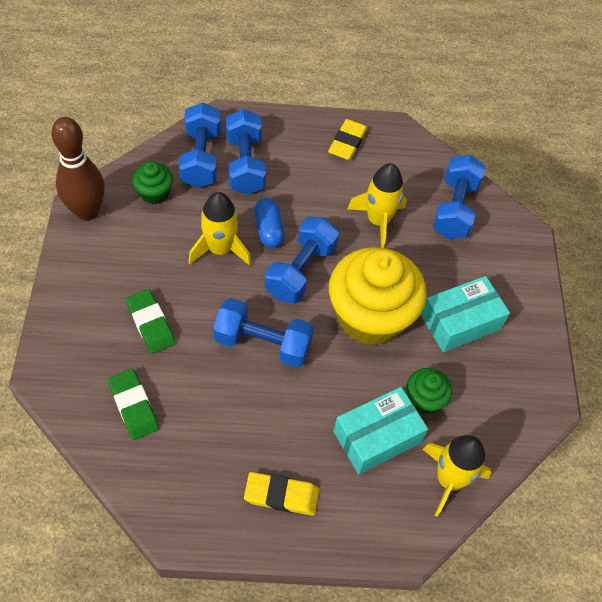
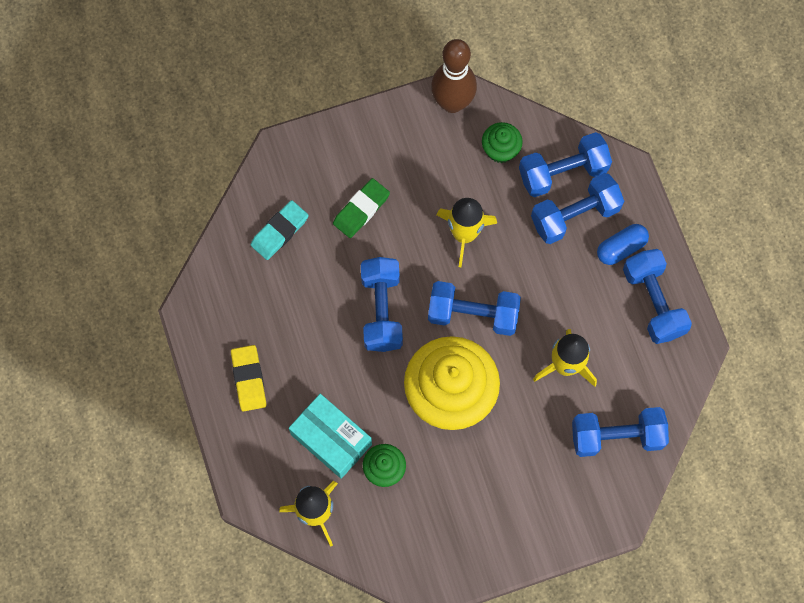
camera: 75 degrees right, 15 degrees up
(133, 406) = (279, 231): green eraser -> turquoise eraser
(268, 230) = (506, 268): blue capsule -> blue capsule (621, 248)
(347, 142) = (653, 302): yellow eraser -> blue dumbbell
(460, 322) = (481, 479): turquoise box -> none

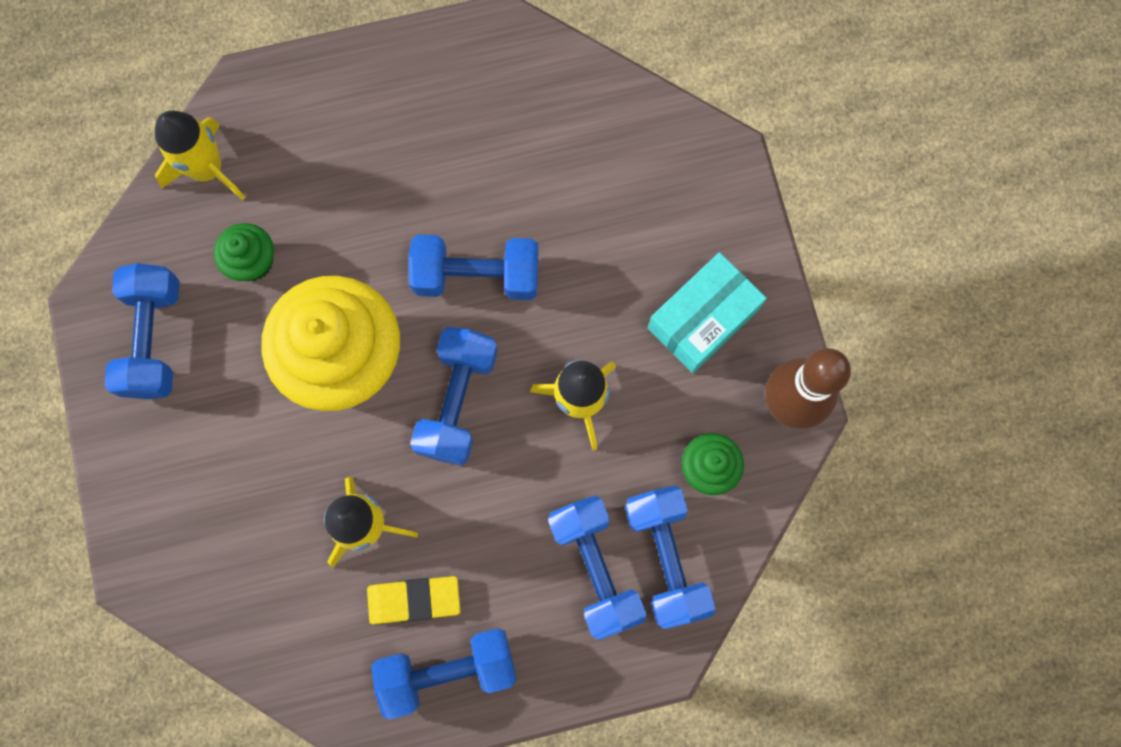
camera: 95 degrees right, 5 degrees up
(249, 379) = (399, 97): yellow eraser -> yellow eraser (414, 600)
(279, 231) = (605, 148): turquoise eraser -> none
(331, 439) = (303, 196): turquoise box -> turquoise box (703, 319)
(361, 209) = (629, 260): green eraser -> none
(616, 436) = (253, 588): blue dumbbell -> blue dumbbell (153, 339)
(621, 248) = (537, 632): blue capsule -> none

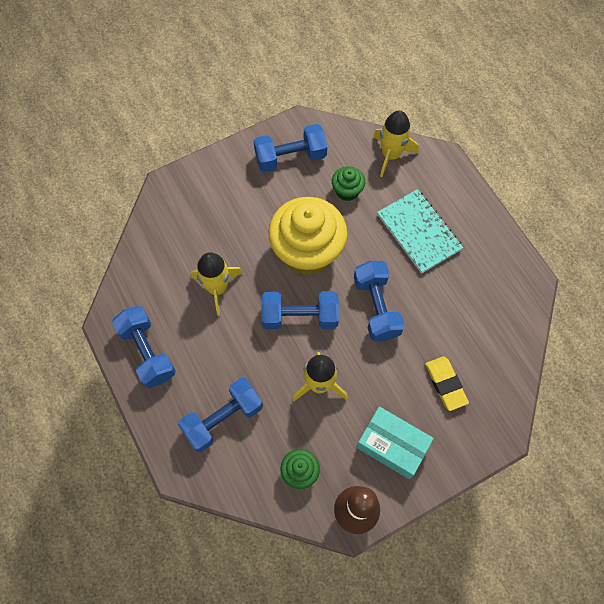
camera: 75 degrees right, 10 degrees down
(366, 170) = (419, 232): none -> turquoise notebook
(414, 600) = (182, 324): yellow eraser -> yellow eraser (445, 384)
(666, 558) = (238, 459): blue dumbbell -> none

